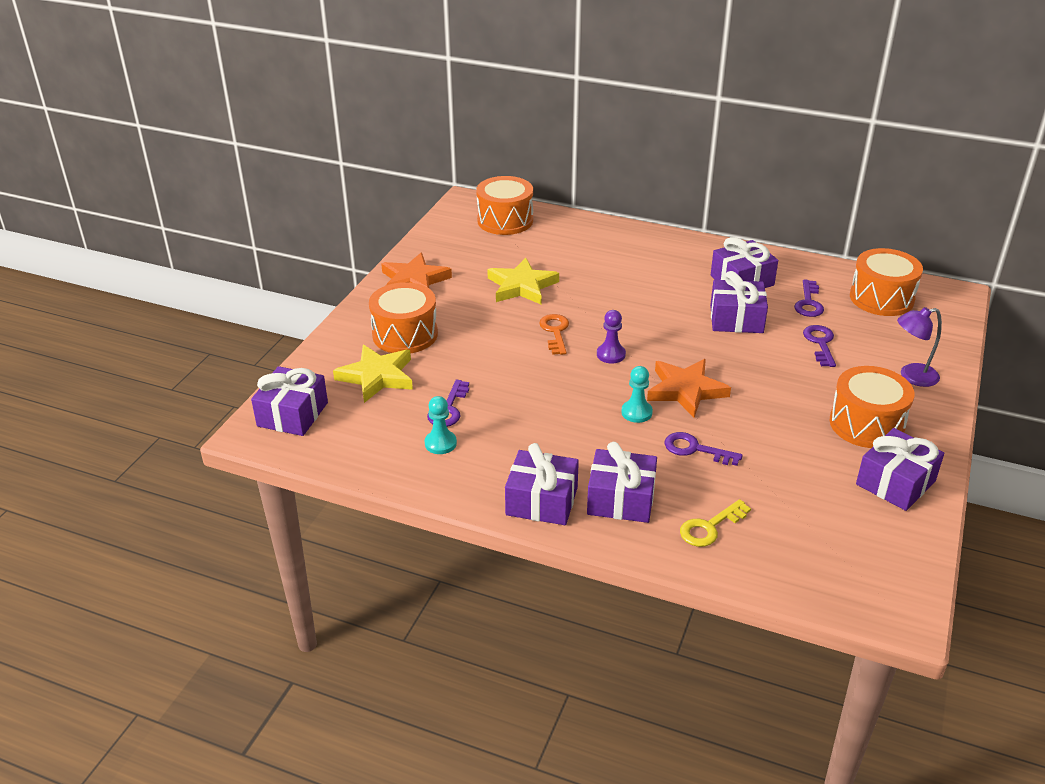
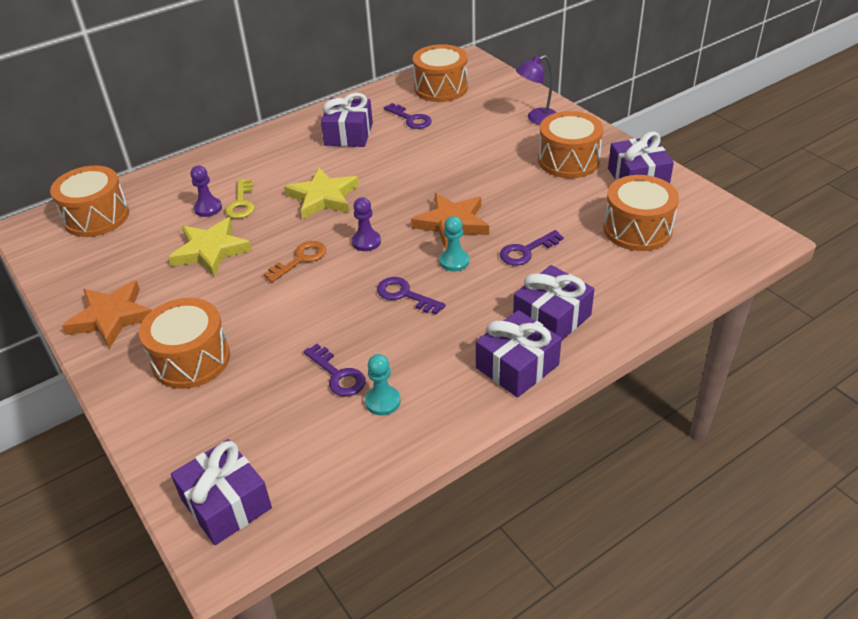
camera: 55 degrees left, 5 degrees up
(377, 376) = (235, 408): yellow star -> yellow star (323, 197)
(555, 332) = (300, 259): orange key -> orange key turned 105 degrees clockwise
(567, 261) = (208, 208): none -> purple pawn
(710, 527) = (619, 285): yellow key -> yellow key (241, 203)
(736, 319) = (392, 159): purple gift -> none
(808, 511) = (637, 229): none -> orange drum
(820, 343) = (462, 136): purple key -> purple key (404, 295)
(911, 376) = (536, 118): purple lamp -> purple lamp turned 45 degrees clockwise

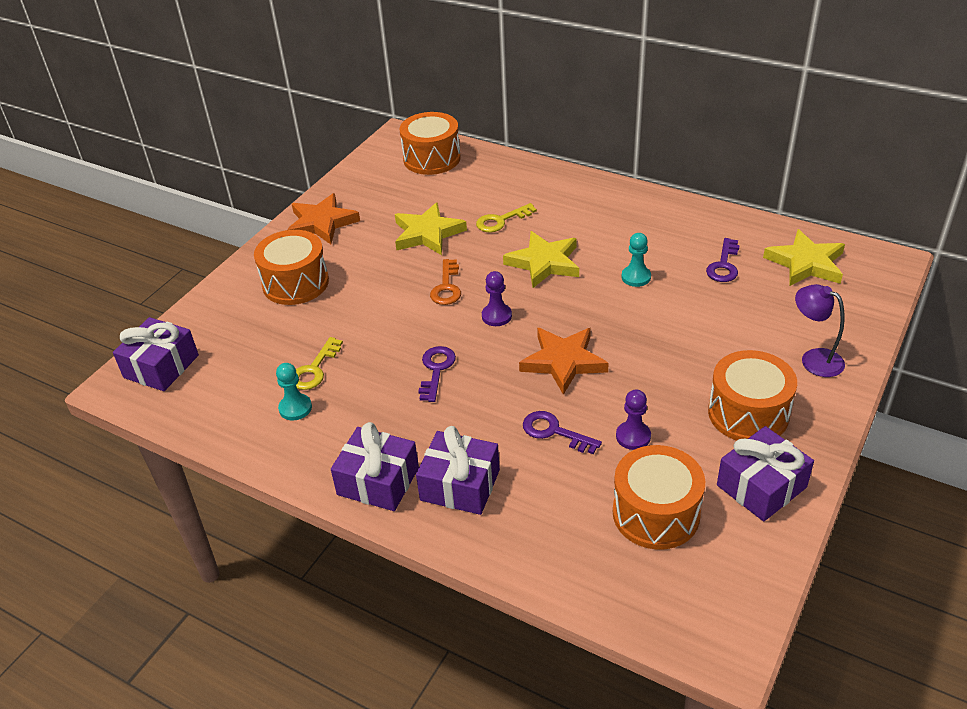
camera: 65 degrees right, 0 degrees up
(208, 208) = (481, 206): purple pawn -> purple pawn (633, 436)
(300, 259) = (446, 287): orange key -> orange key turned 75 degrees clockwise
(338, 375) = (314, 369): purple key -> yellow key
(348, 134) = (658, 236): purple gift -> none
(441, 88) = (806, 263): orange drum -> yellow star
(454, 261) = (504, 385): turquoise pawn -> turquoise pawn (636, 277)

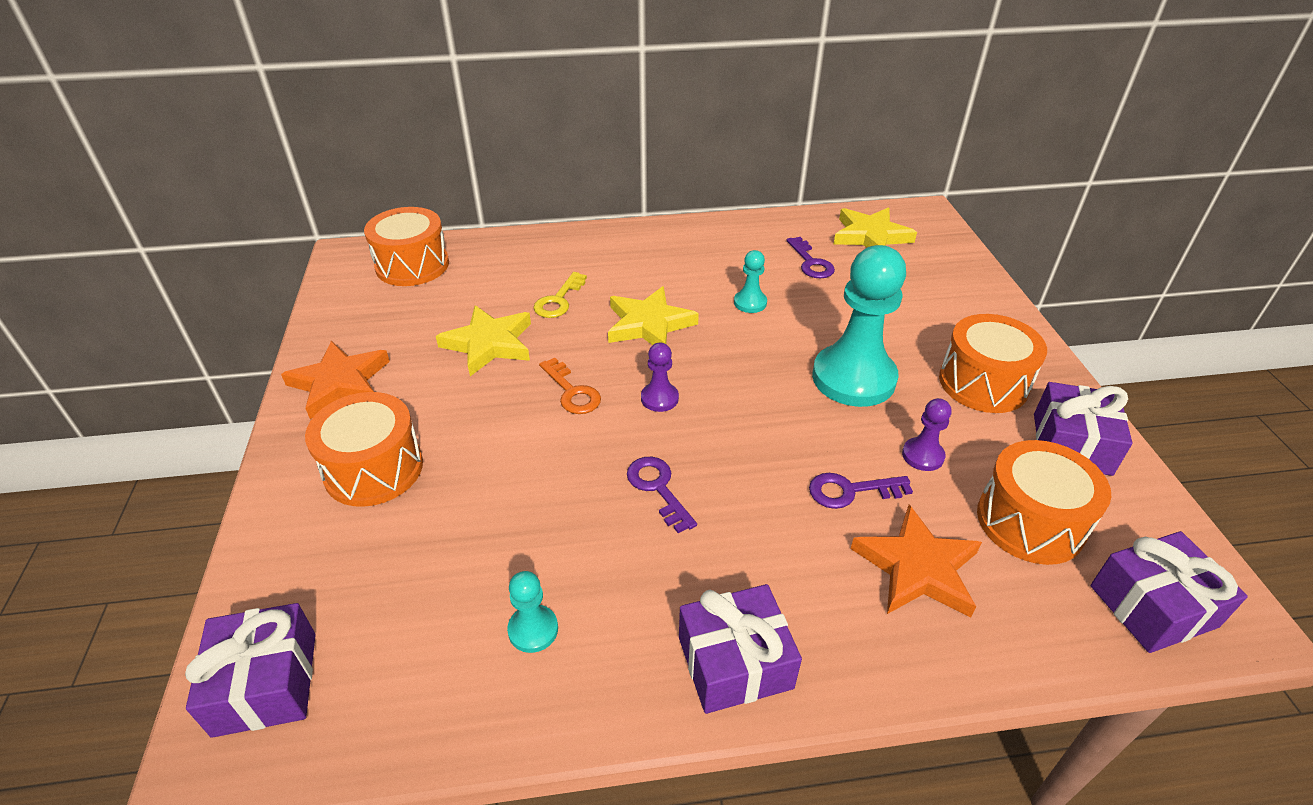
camera: 40 degrees left, 0 degrees up
(314, 369) = (508, 565): yellow key -> none
(460, 485) = (827, 608): purple gift -> purple gift (1153, 606)
(563, 362) = (777, 414): orange star -> orange star (917, 568)
(648, 364) = (853, 378): none -> turquoise pawn
(814, 359) = (971, 311): purple lamp -> none

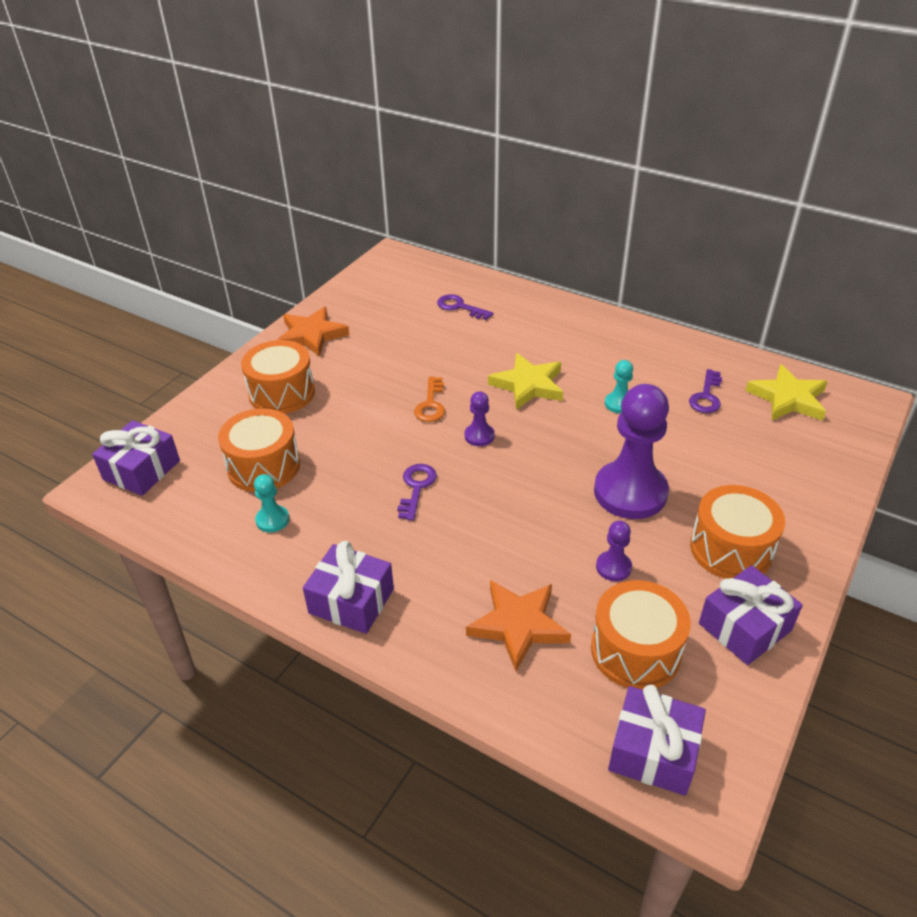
camera: 40 degrees right, 0 degrees up
(412, 265) = (422, 278): orange drum -> orange drum (264, 466)
(489, 344) = (414, 350): yellow star -> none
(559, 300) = (487, 341): yellow key -> none
(850, 491) = (533, 558): purple key -> purple key (460, 307)
(853, 378) = (630, 492): turquoise pawn -> purple pawn

